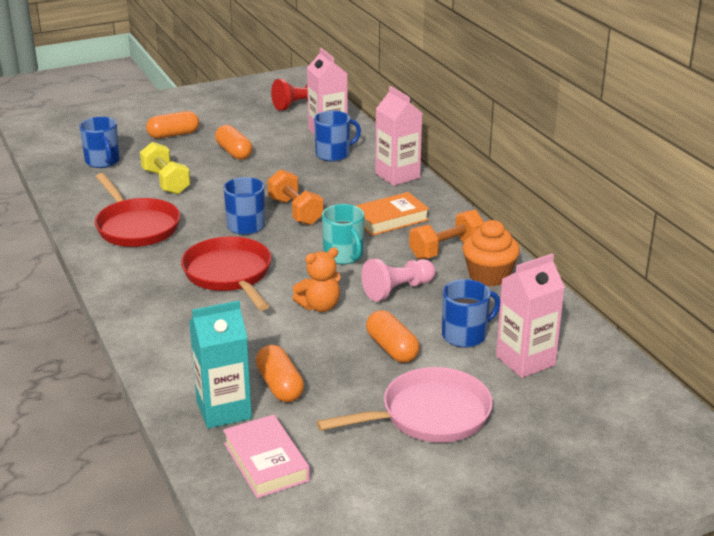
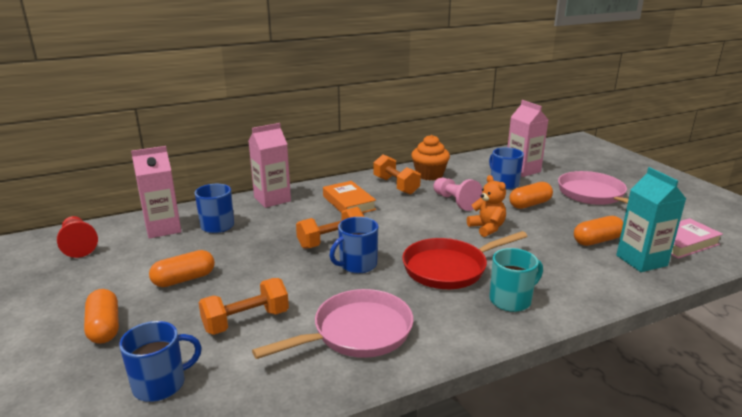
camera: 90 degrees left, 5 degrees down
(136, 227) = (357, 332): red pan -> pink pan
(166, 182) = (246, 321): yellow dumbbell -> orange dumbbell
(344, 256) = (409, 220): turquoise mug -> turquoise mug (511, 300)

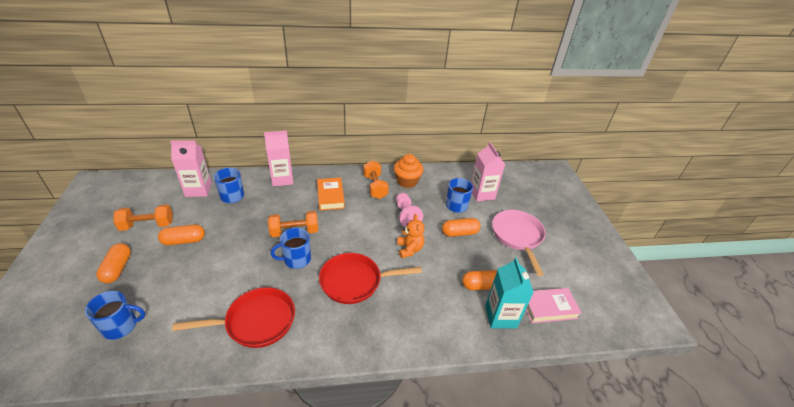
camera: 15 degrees right, 15 degrees up
(78, 245) = (142, 191): red pawn -> none
(246, 321) = (197, 289): orange dumbbell -> orange dumbbell (147, 225)
(357, 332) = (256, 322): pink pan -> red pan
(511, 300) = (375, 325): turquoise mug -> none

